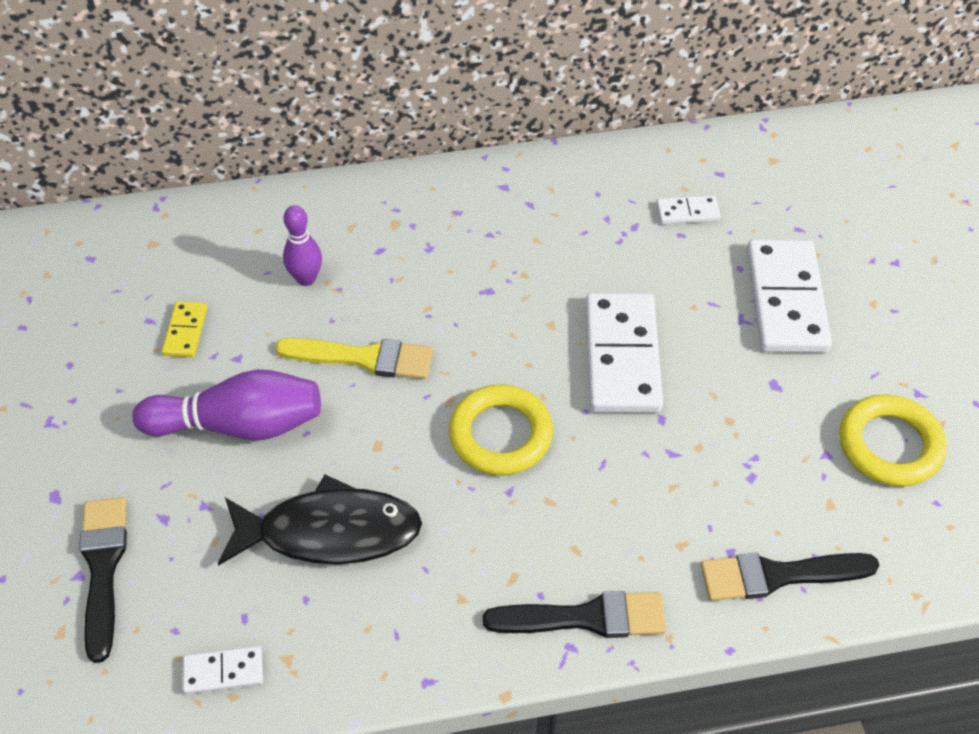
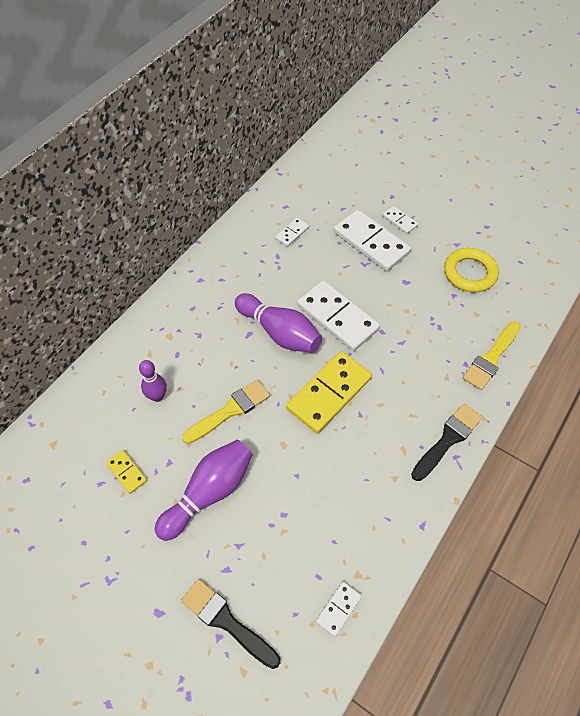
camera: 45 degrees left, 5 degrees up
(330, 532) = (309, 502): black fish -> none
(500, 435) = (329, 393): yellow ring -> yellow domino
(526, 318) = (279, 332): none -> purple bowling pin
(778, 575) = (491, 358): black brush -> yellow brush
(865, 302) = (399, 221): none -> white domino

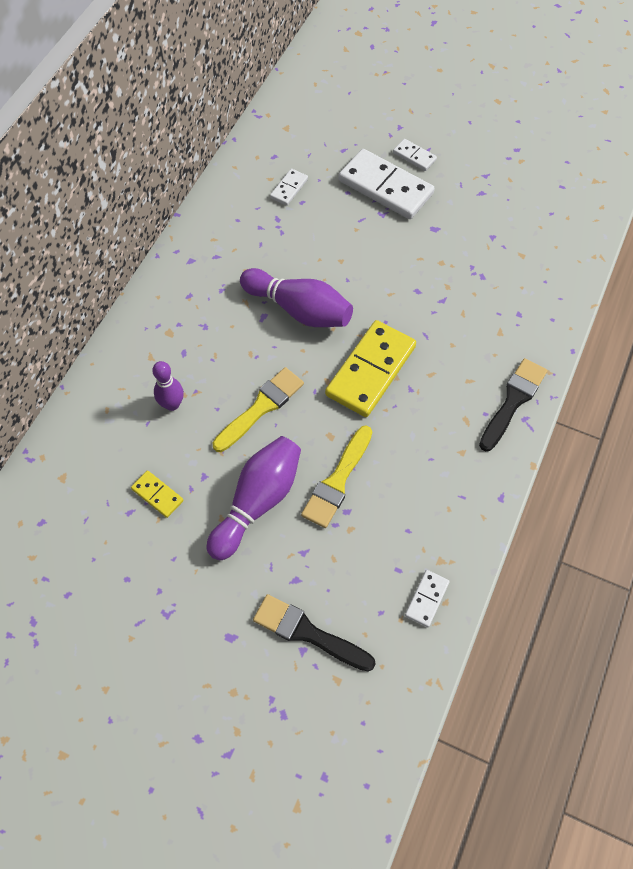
camera: 10 degrees left, 5 degrees up
(337, 318) = (363, 282): white domino -> none
(470, 273) = (506, 208): yellow ring -> none
(491, 358) = (546, 303): yellow brush -> yellow brush (337, 481)

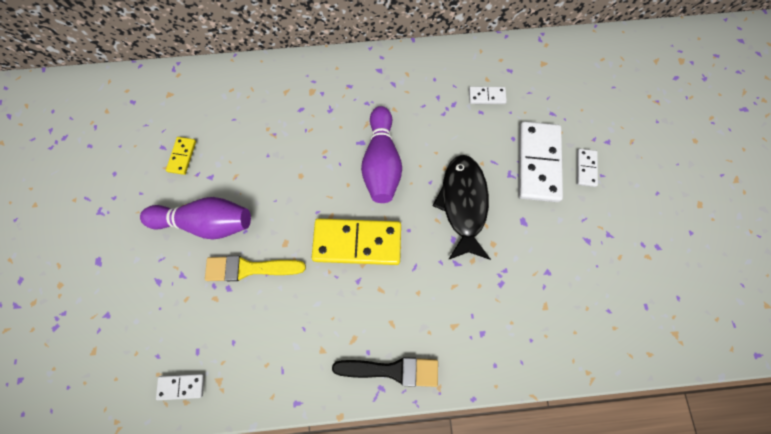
camera: 60 degrees right, 10 degrees up
(172, 404) = (255, 125): purple bowling pin -> none
(261, 407) = (283, 183): yellow brush -> none
(308, 633) = (120, 312): black brush -> none
(387, 265) = (463, 204): none -> black fish

